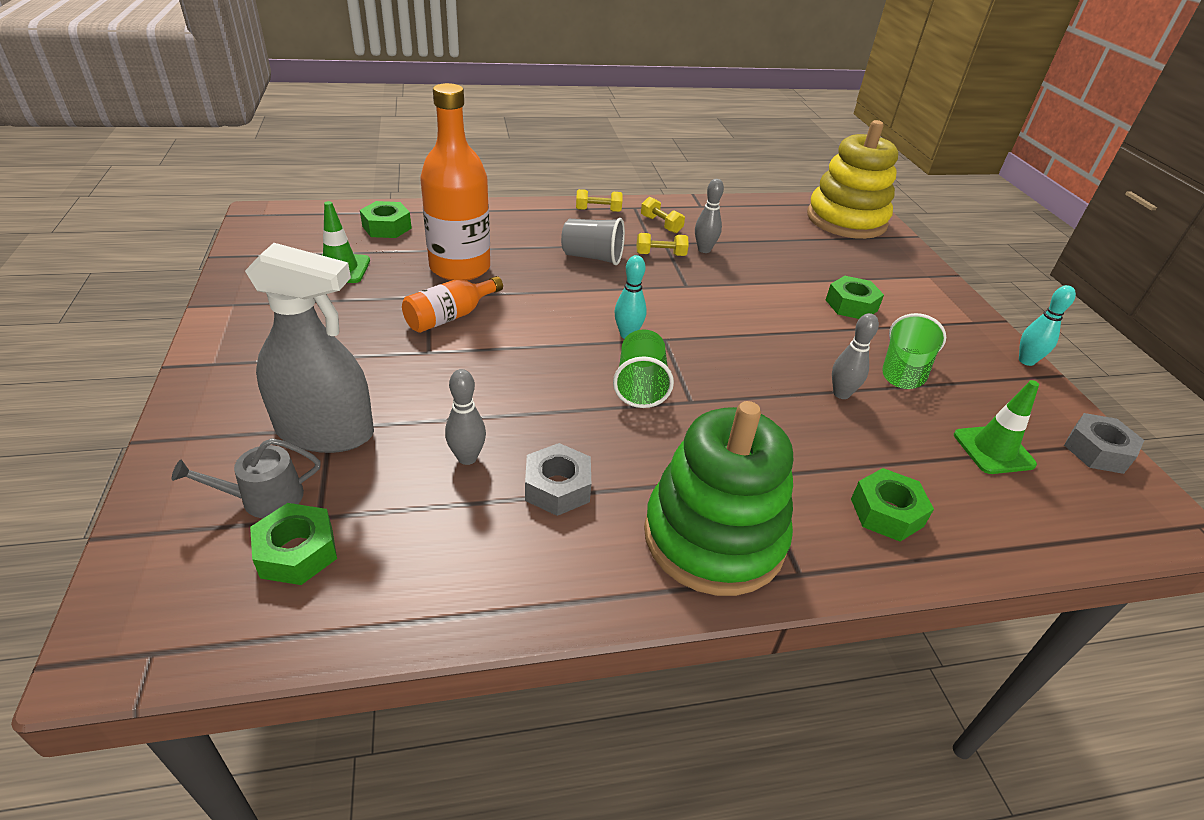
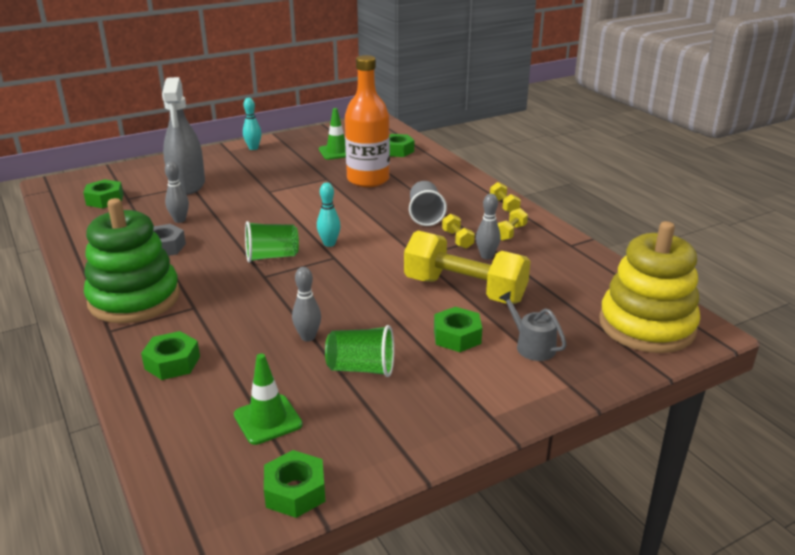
camera: 75 degrees right, 10 degrees down
(264, 498) = (137, 185): grey watering can -> grey watering can (532, 346)
(450, 316) = (309, 189): orange bottle -> none
(767, 279) = (464, 290): none -> yellow dumbbell
(1026, 361) = (436, 452): turquoise bowling pin -> turquoise bowling pin (253, 148)
(1097, 451) = (295, 491): grey nut -> green nut

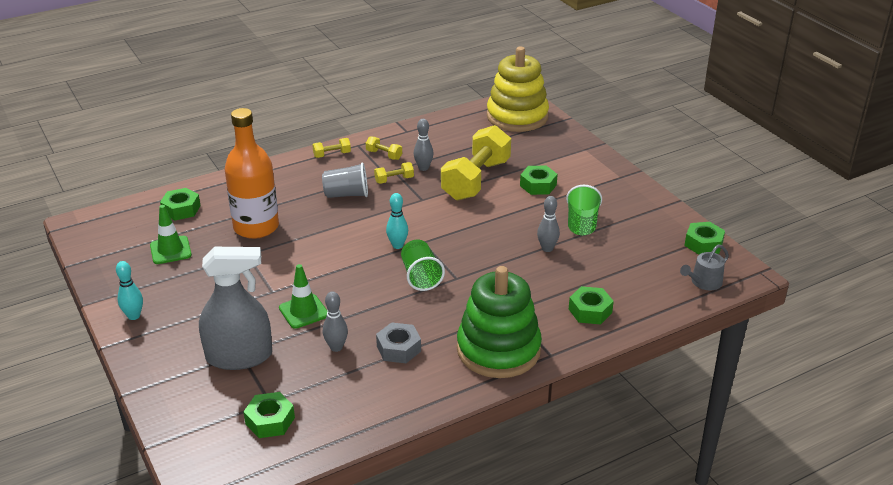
camera: 90 degrees left, 5 degrees up
(268, 420) = (644, 259): green traffic cone -> green traffic cone (303, 311)
(532, 346) = (545, 158): grey watering can -> grey watering can (703, 282)

